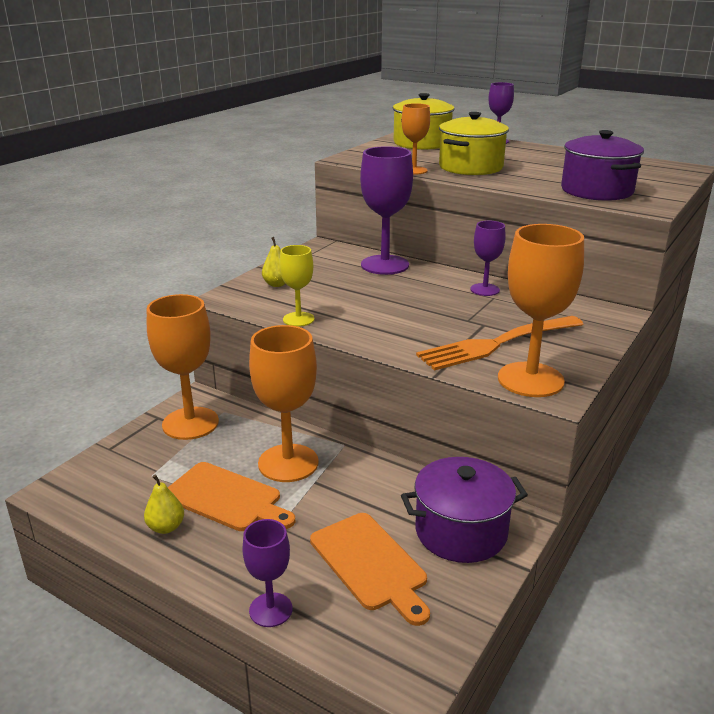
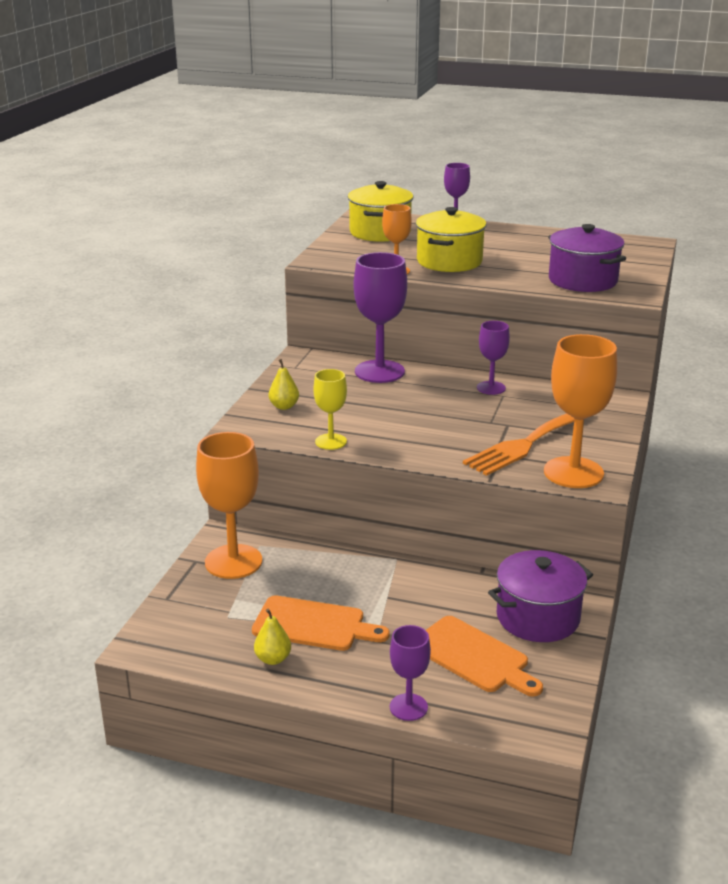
camera: 15 degrees left, 0 degrees up
(288, 463) = (353, 584): orange goblet -> none

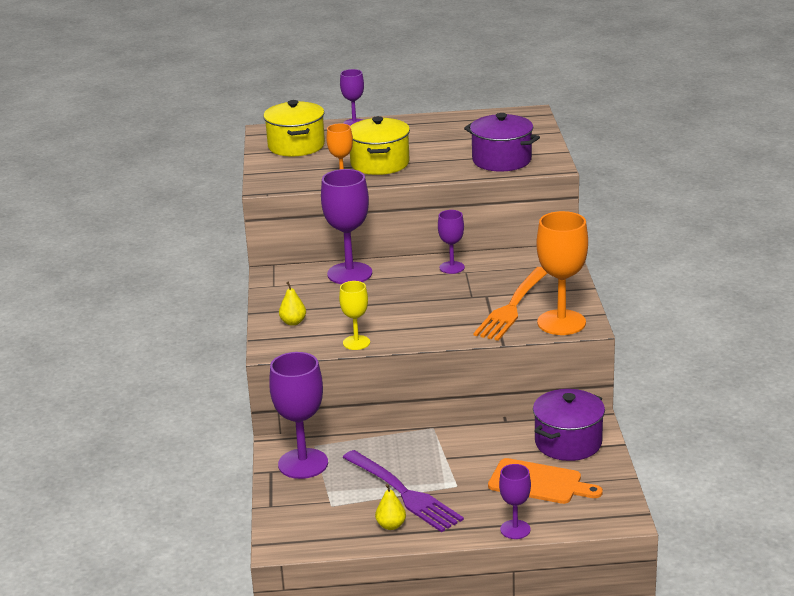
camera: 20 degrees left, 0 degrees up
(233, 562) = (303, 464): orange goblet -> purple goblet
(313, 625) = (404, 493): orange cutting board -> purple fork

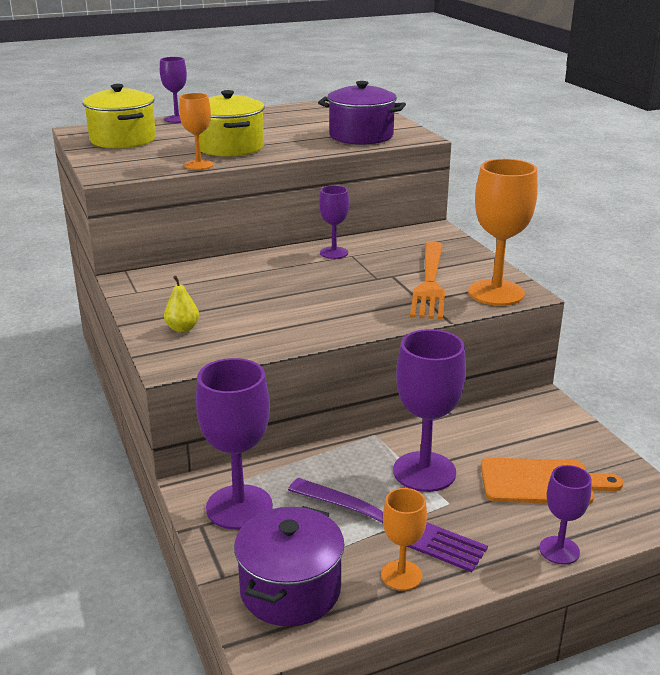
camera: 20 degrees left, 0 degrees up
(349, 273) = (222, 270): purple goblet -> purple goblet (424, 472)
(356, 343) = (276, 342): yellow goblet -> none
(391, 525) = (401, 575): yellow pear -> orange goblet
(568, 443) = (537, 428): purple pot -> purple pot (290, 590)

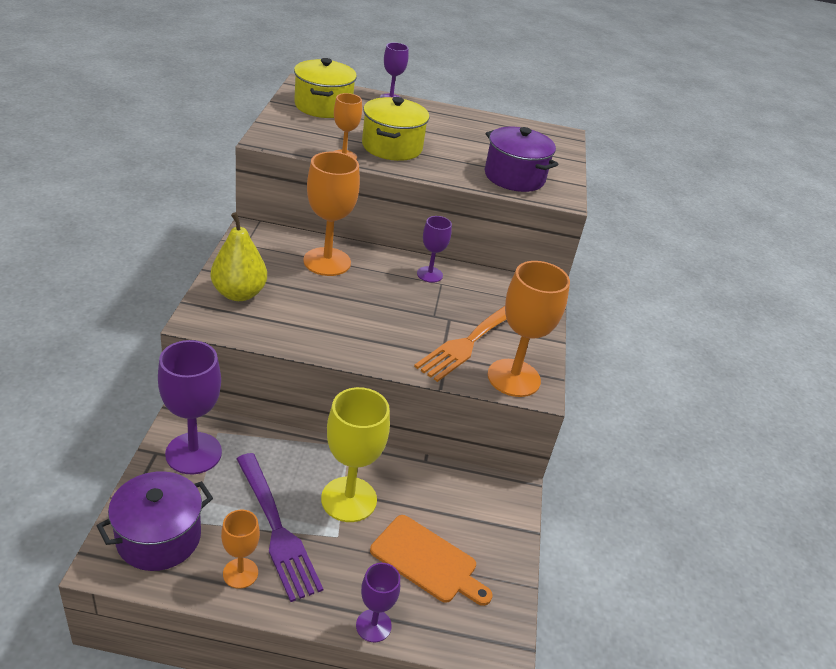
camera: 25 degrees right, 10 degrees up
(182, 328) = (239, 293): yellow pear -> yellow pear, size x1.87
(232, 276) = (327, 262): none -> orange goblet
(424, 472) = (349, 499): purple goblet -> yellow goblet

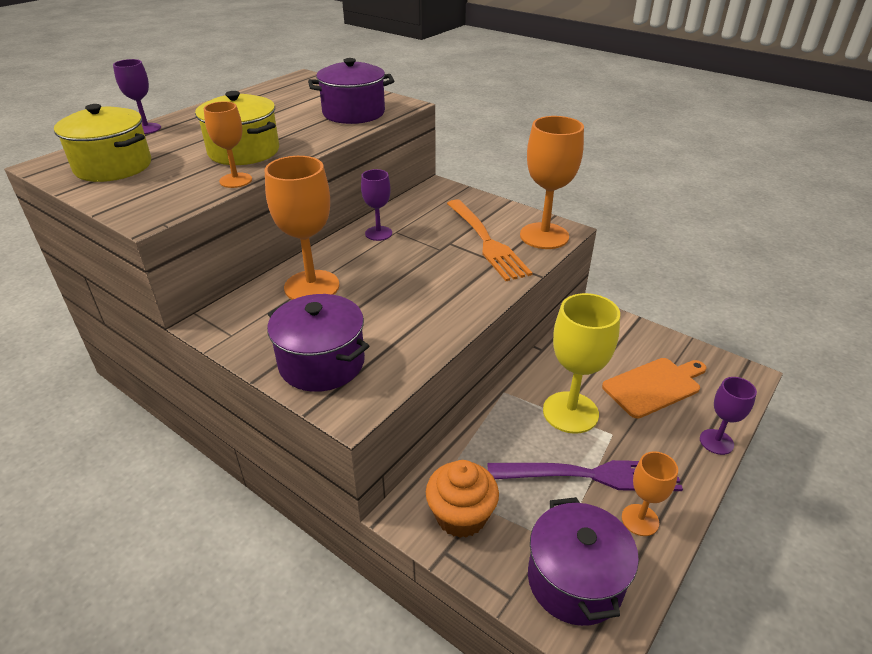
camera: 55 degrees left, 0 degrees up
(193, 453) = (461, 516): purple goblet -> orange cupcake
(239, 293) = (322, 363): yellow pear -> purple pot

